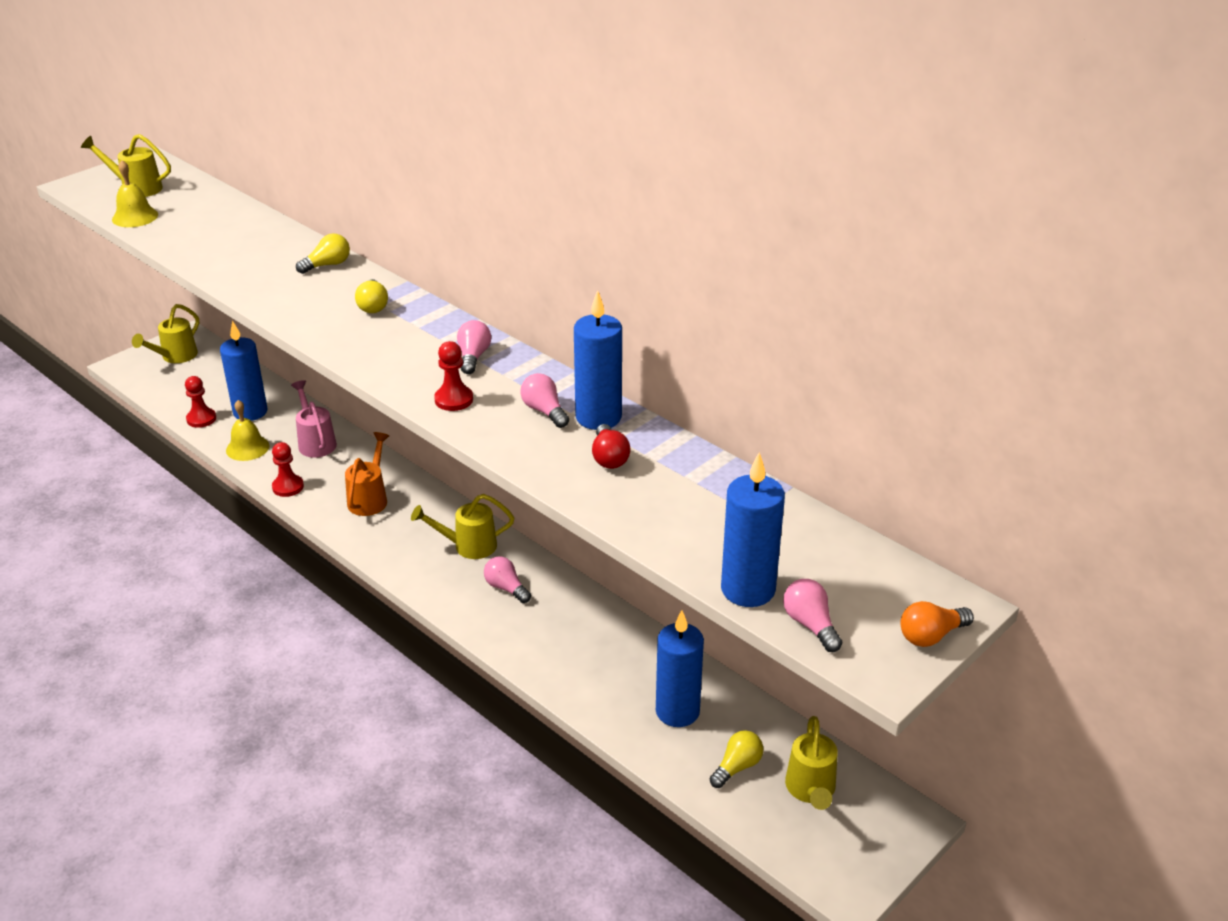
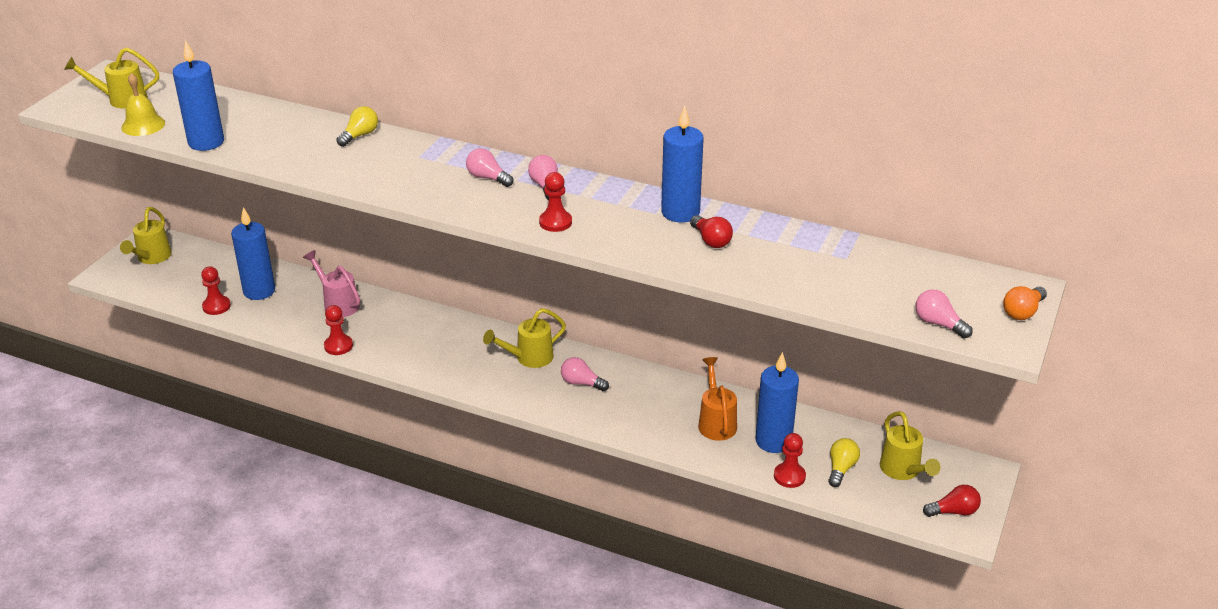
camera: 20 degrees left, 0 degrees up
(247, 448) = (278, 321): yellow bell -> none
(369, 499) = (418, 339): orange watering can -> orange watering can (716, 422)
(373, 306) = (427, 162): yellow light bulb -> none
(544, 411) = (635, 216): pink light bulb -> pink light bulb (488, 178)
(671, 759) = (789, 476): none -> red pawn
(748, 589) = (879, 310): blue candle -> blue candle (206, 142)
(844, 860) = (953, 511): none -> red light bulb

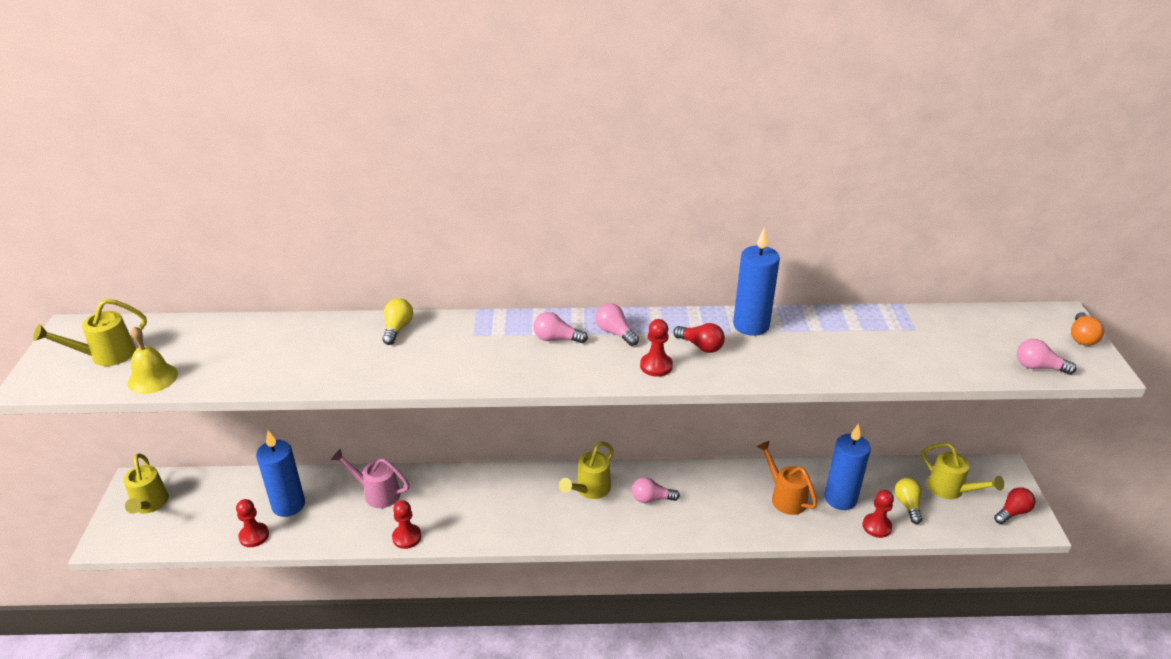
camera: 25 degrees left, 0 degrees up
(206, 142) = (240, 378): blue candle -> none
(711, 240) = (800, 344): red light bulb -> red light bulb (700, 346)

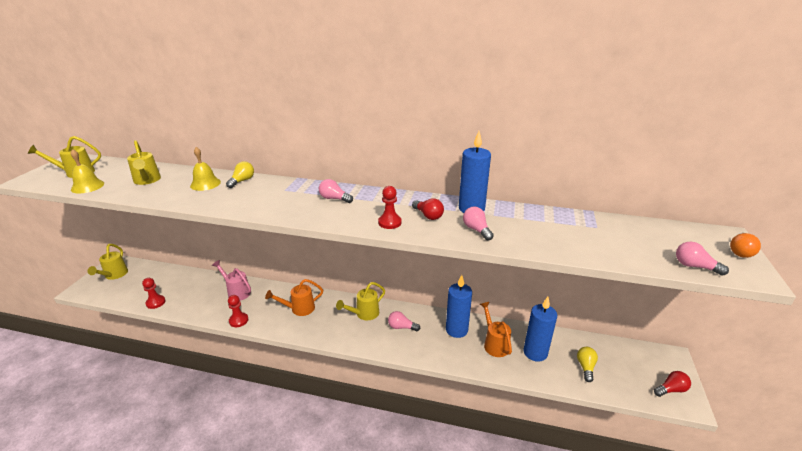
camera: 15 degrees right, 5 degrees down
(288, 505) = (185, 289): blue candle -> blue candle (456, 330)
(343, 343) = (205, 184): none -> yellow bell
(490, 501) = (299, 309): none -> orange watering can
(615, 333) = (374, 200): pink light bulb -> pink light bulb (476, 230)
(876, 526) = (556, 378): red pawn -> none
(950, 490) = (623, 363): yellow watering can -> yellow watering can (147, 180)

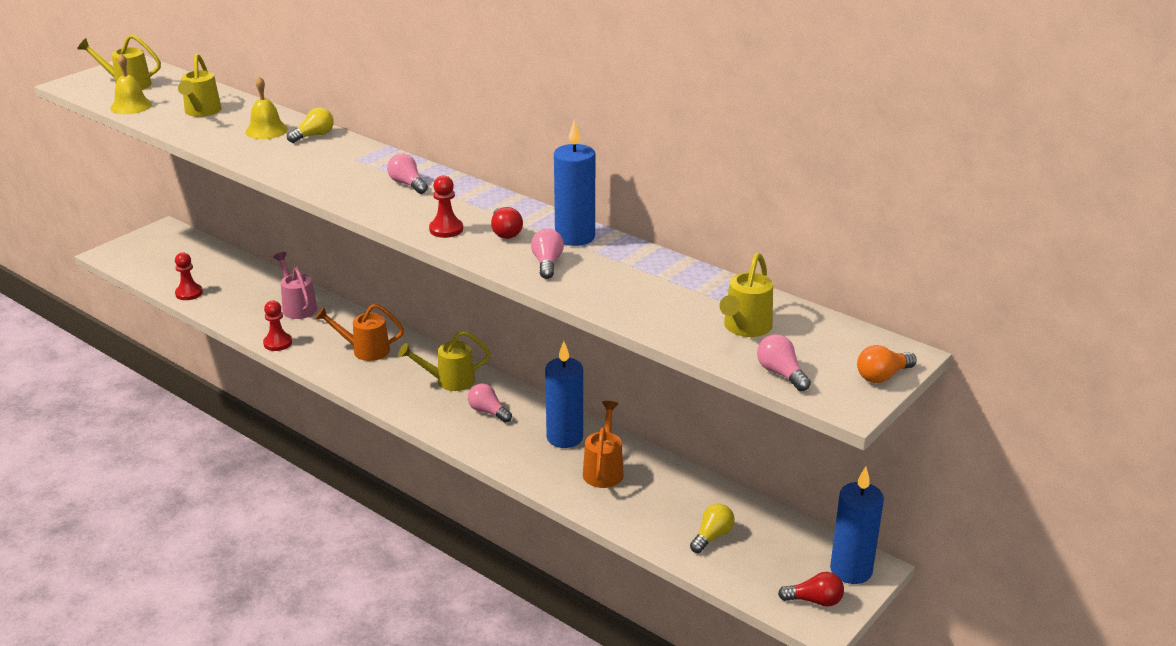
camera: 25 degrees right, 0 degrees up
(114, 275) = (156, 245): yellow watering can -> yellow watering can (745, 328)
(535, 353) = (654, 498): blue candle -> blue candle (851, 570)

